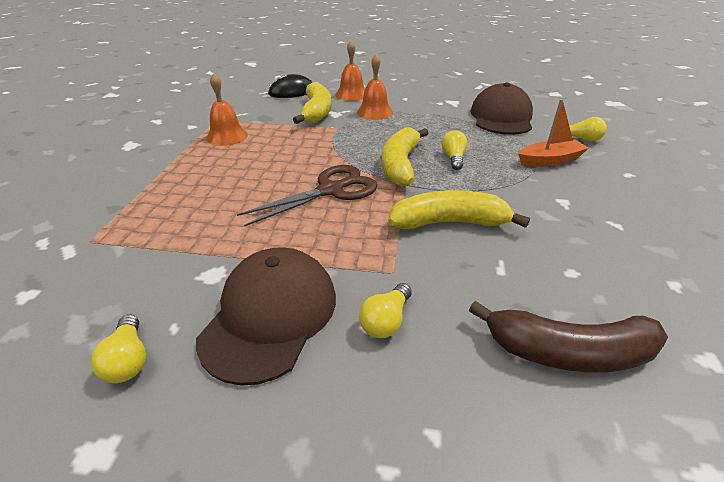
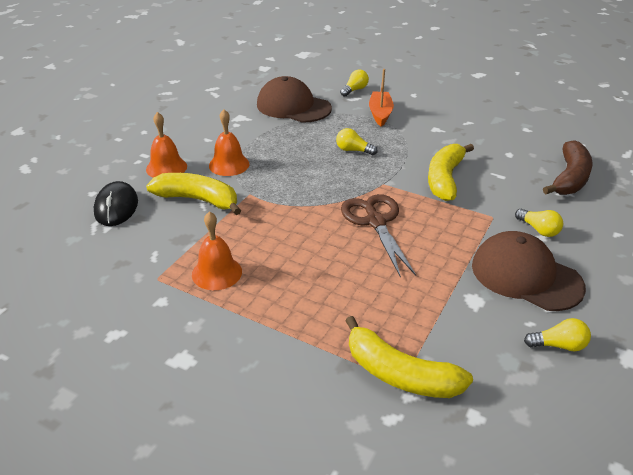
camera: 70 degrees left, 0 degrees up
(400, 165) = (350, 177): yellow banana -> yellow banana (399, 374)

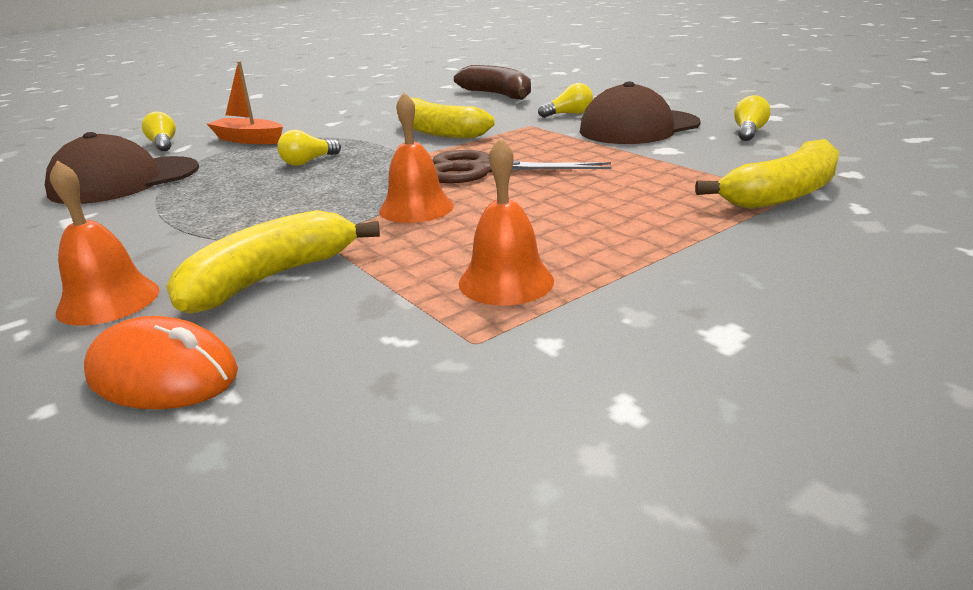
camera: 65 degrees left, 10 degrees down
(116, 207) = (163, 374): black mouse -> orange mouse
(229, 164) = (203, 242): orange bell -> orange bell (416, 208)

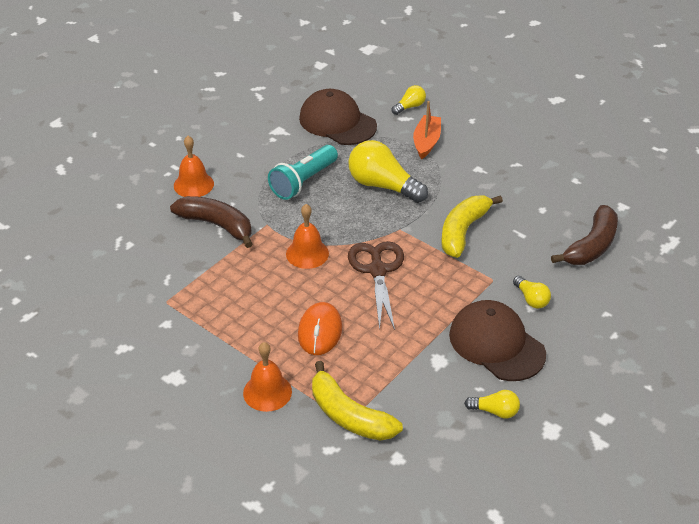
camera: 75 degrees right, 15 degrees up
(163, 374) = (140, 224): orange mouse -> orange mouse (320, 331)
(236, 205) = (303, 182): none -> turquoise flashlight
(270, 278) = (217, 225): yellow banana -> brown banana
(308, 162) = (383, 186): yellow light bulb -> yellow light bulb, size x1.98
(506, 281) = (219, 303): orange bell -> orange bell (267, 392)

